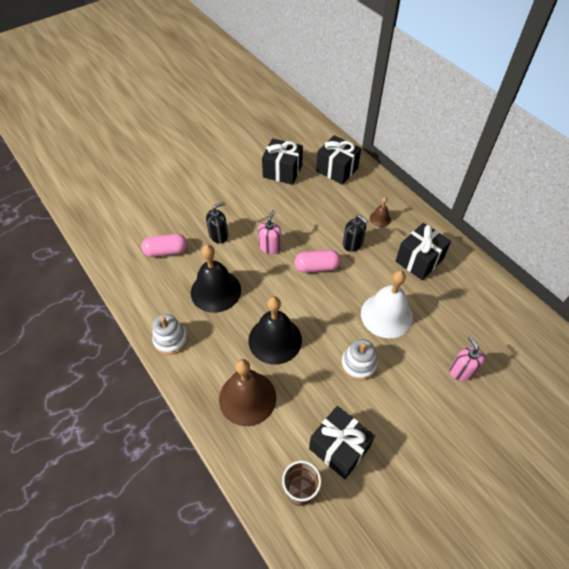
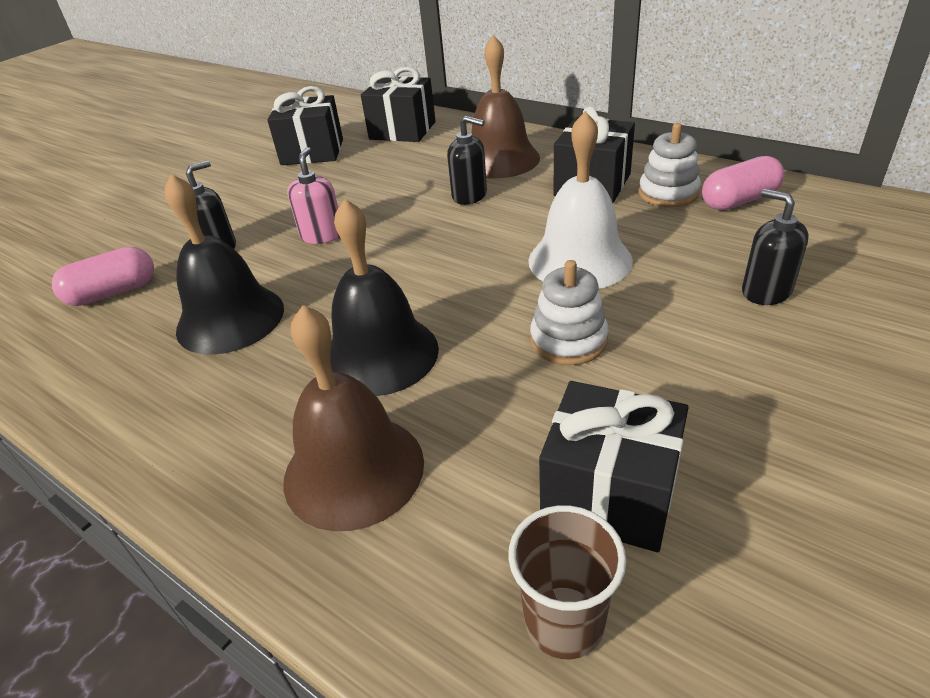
camera: 15 degrees left, 15 degrees down
(170, 339) = (142, 422): white stacking toy -> white stacking toy (668, 193)
(317, 267) = (419, 236): pink capsule -> pink capsule (739, 200)
(380, 219) = (500, 159): brown bell -> brown bell, size x2.14
(461, 371) = (766, 291): pink soap dispenser -> black soap dispenser

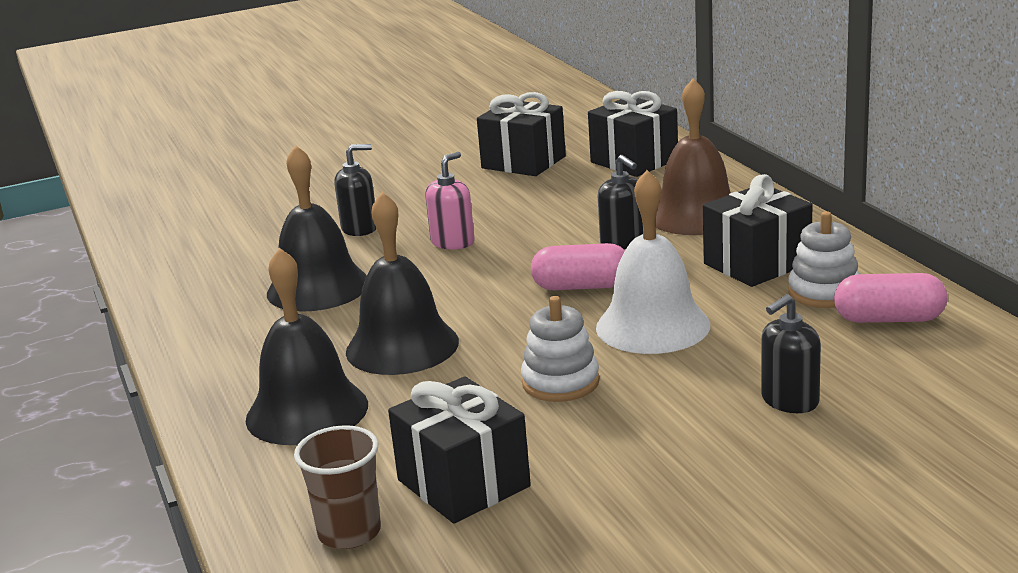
camera: 30 degrees right, 15 degrees down
(113, 292) = (251, 243): pink capsule -> pink capsule (581, 287)
(354, 470) = (307, 411): brown bell -> black bell
(766, 291) = (789, 401): black soap dispenser -> black soap dispenser turned 120 degrees counterclockwise

